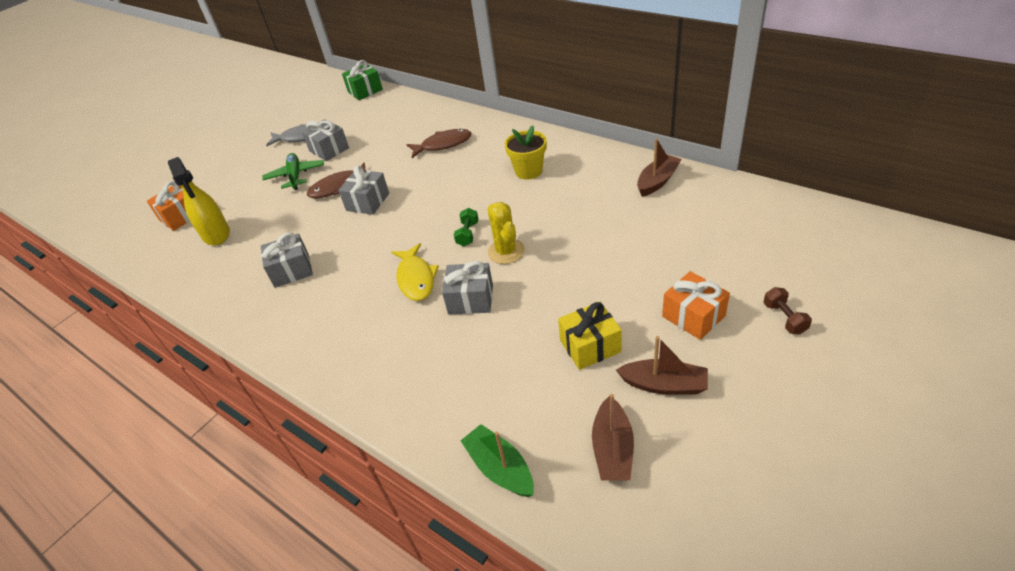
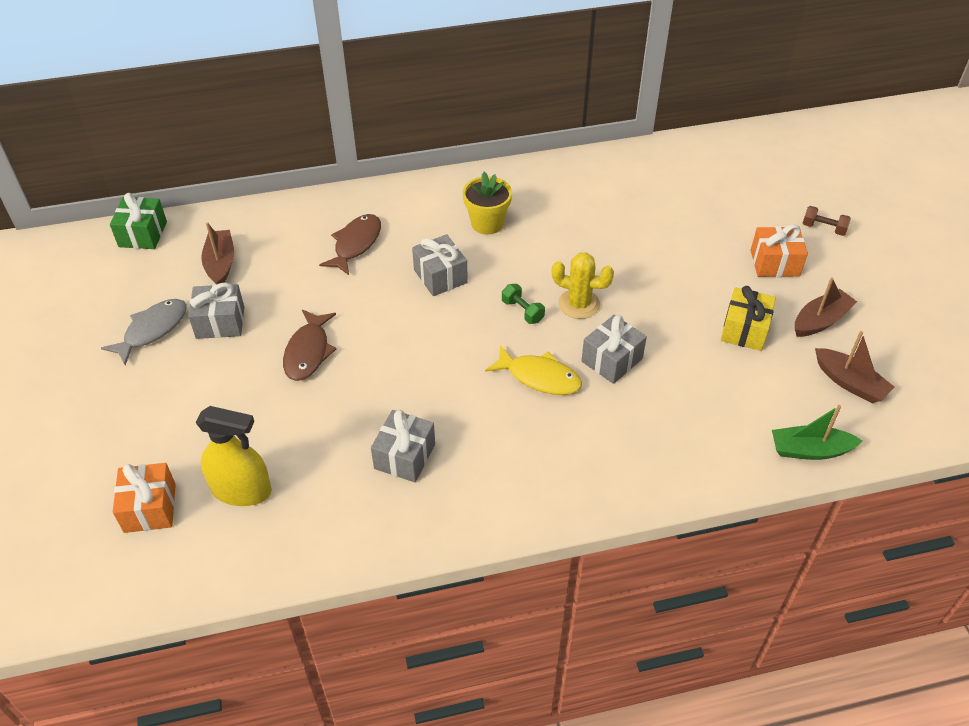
camera: 55 degrees left, 5 degrees up
(295, 176) = (229, 373): green plane -> none
(368, 202) = (370, 345): grey gift -> grey gift (440, 276)
(657, 181) = (608, 173): brown boat -> brown boat (220, 264)

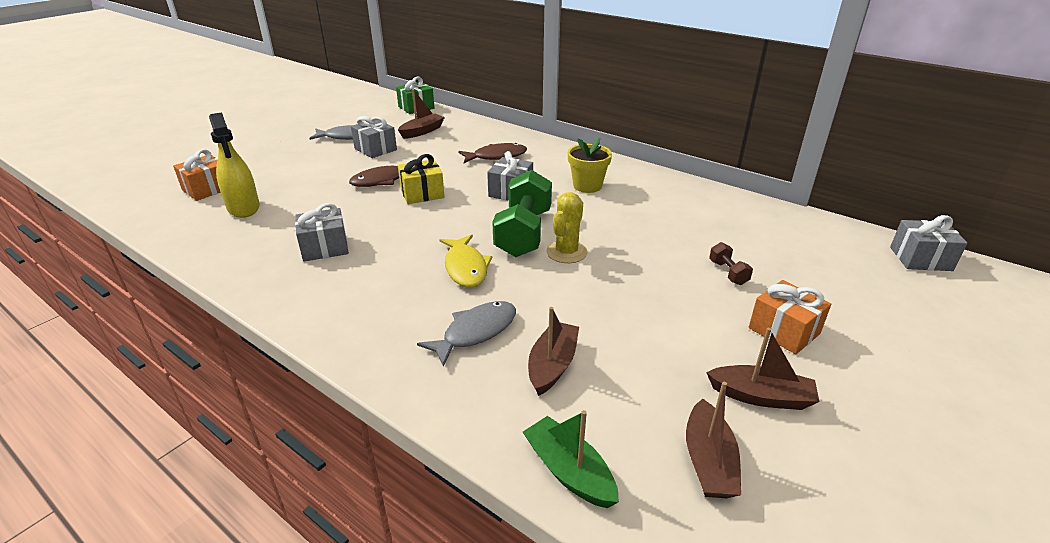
camera: 50 degrees right, 15 degrees down
(522, 311) = (523, 233): green dumbbell -> green dumbbell, size x2.29
(579, 304) = (566, 252): yellow cactus -> yellow cactus turned 45 degrees clockwise
(612, 360) = (528, 292): grey gift -> grey gift (920, 259)
(634, 419) = (475, 332): none -> grey fish
(708, 398) = (552, 365): none -> brown boat
(744, 330) = (669, 350): yellow gift -> yellow gift (422, 193)
(823, 228) = (887, 342): brown dumbbell -> brown dumbbell (728, 273)

